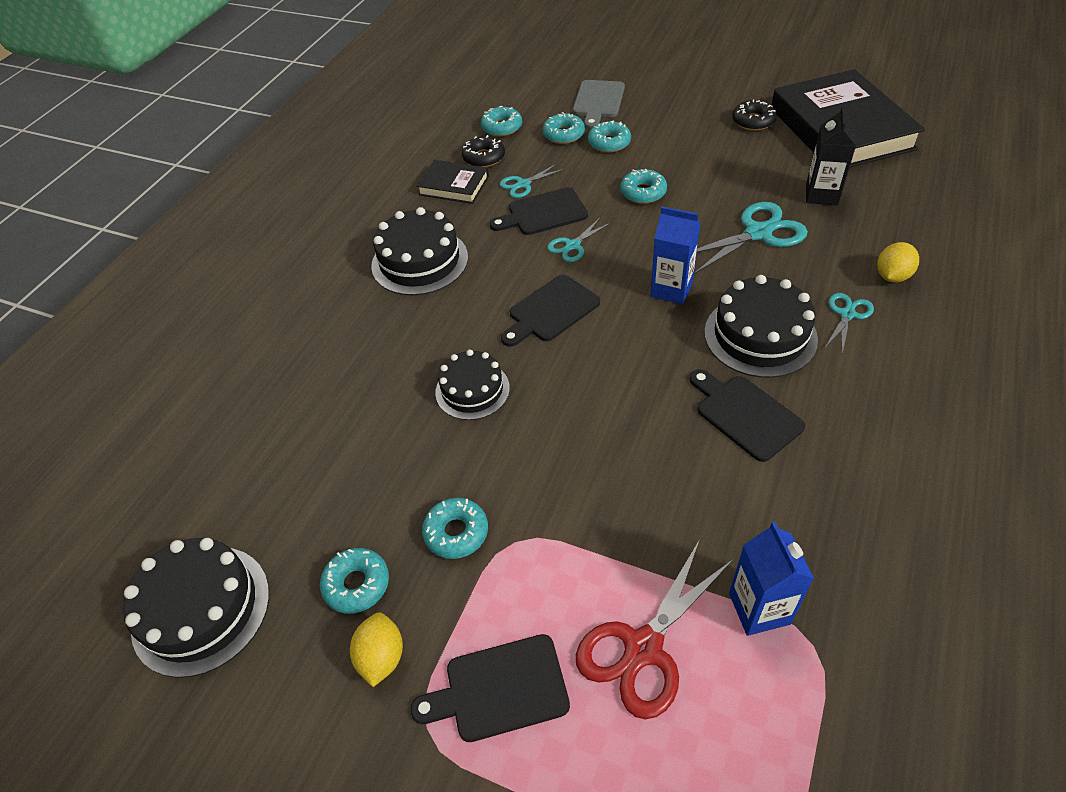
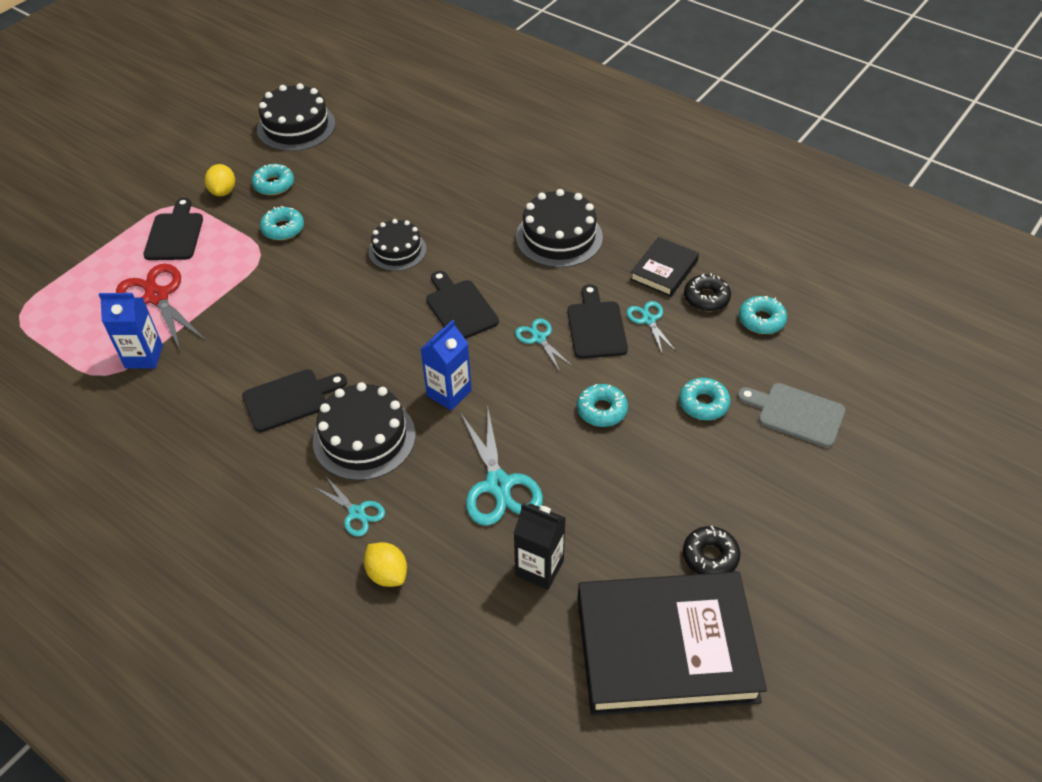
camera: 100 degrees right, 0 degrees up
(381, 657) = (223, 191): yellow lemon -> yellow lemon turned 75 degrees clockwise
(563, 134) = (732, 368): turquoise donut -> none

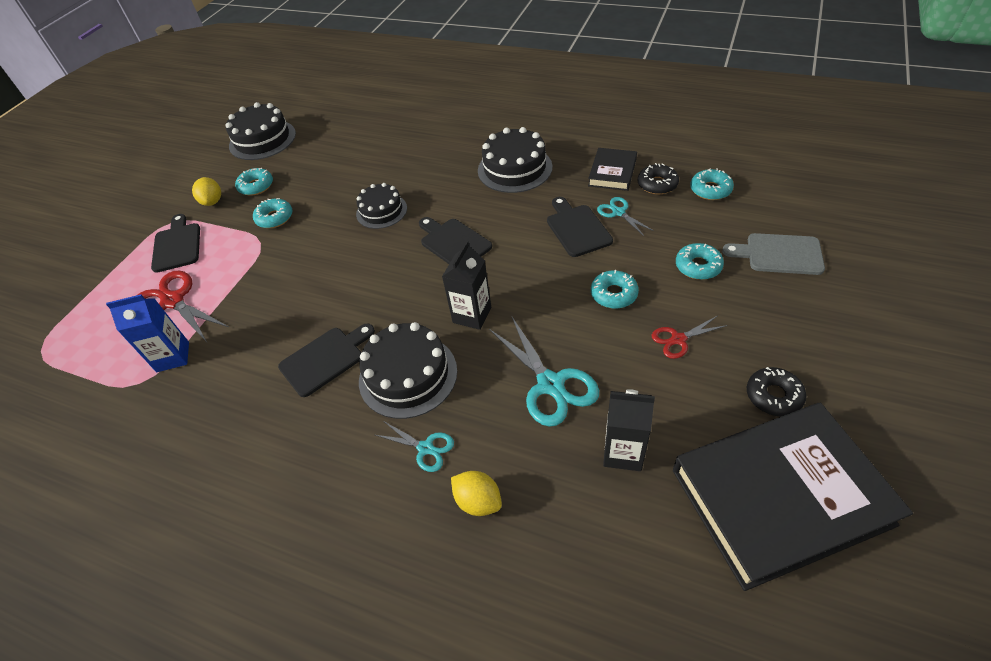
camera: 10 degrees left, 0 degrees up
(449, 393) = (472, 315): blue carton -> black carton
(539, 338) = (532, 250): turquoise scissors -> none
(645, 475) = (678, 339): none -> red scissors

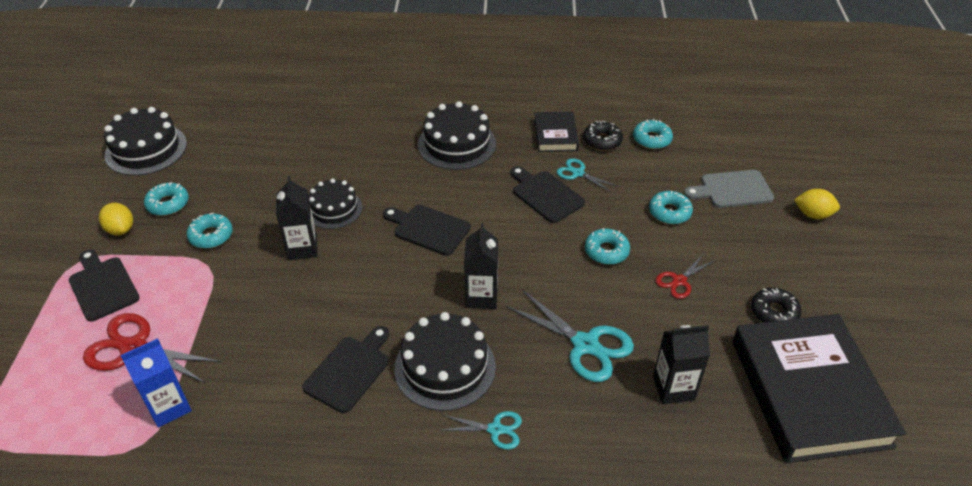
camera: 25 degrees left, 5 degrees down
(339, 241) = (302, 248): none -> black carton
(478, 501) = (566, 462): yellow lemon -> yellow lemon (813, 214)
(780, 497) = (809, 392): black book -> black book turned 60 degrees counterclockwise

